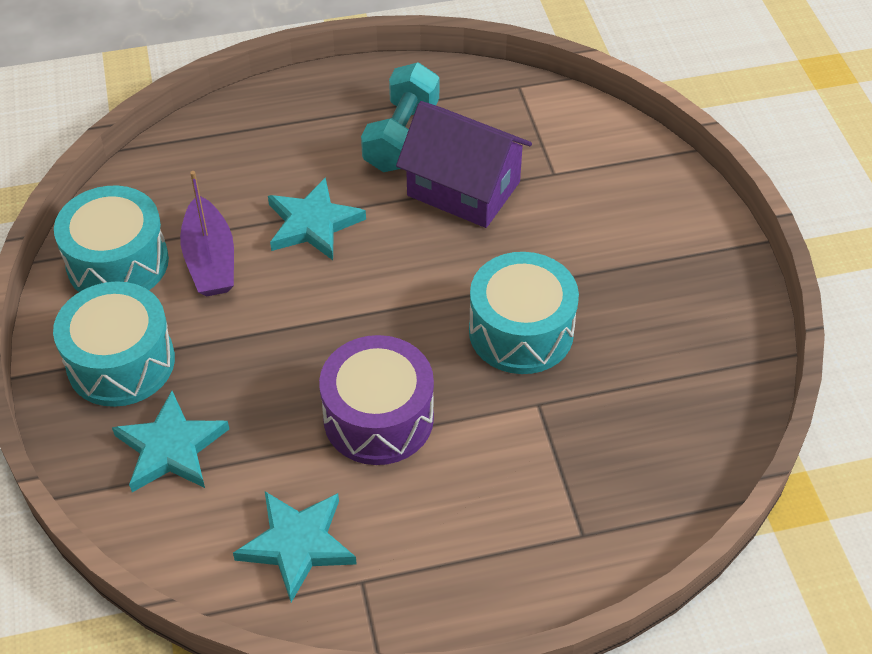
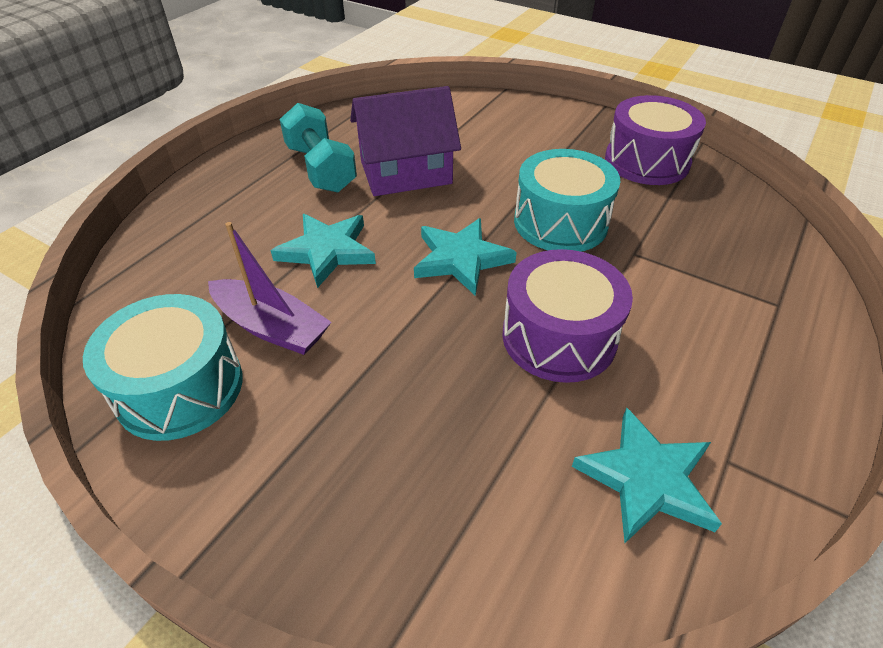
camera: 45 degrees left, 5 degrees down
(121, 362) = (289, 466): turquoise drum -> none
(171, 448) = (436, 499): turquoise star -> turquoise star (461, 259)
(699, 332) = (647, 161): none -> purple drum

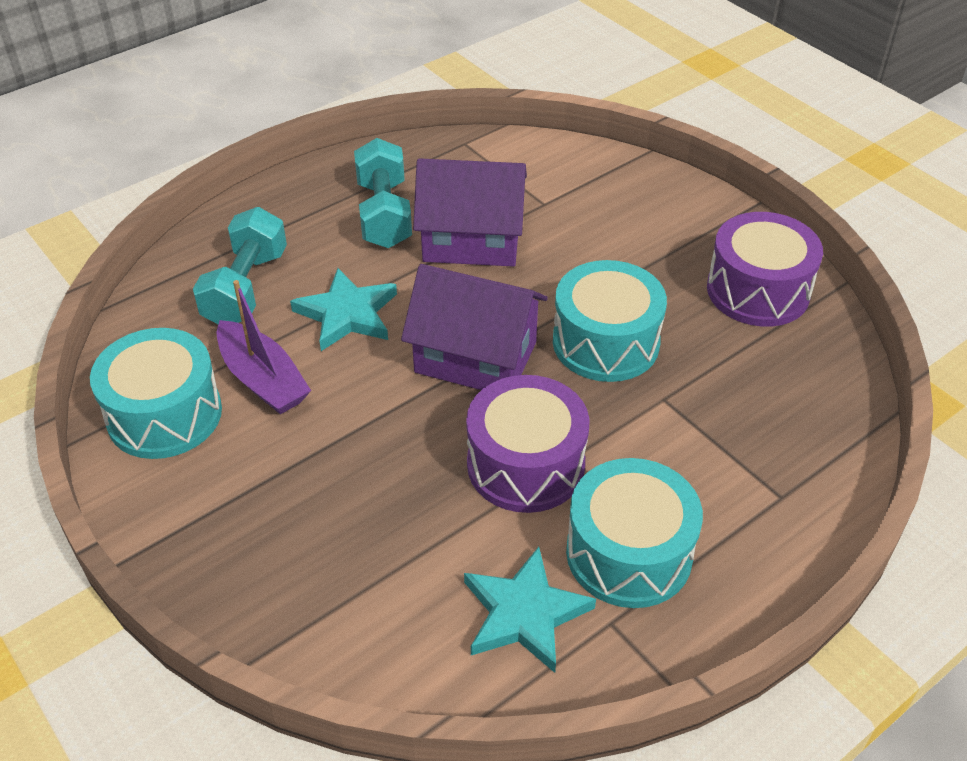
camera: 20 degrees right, 0 degrees up
(220, 251) = (246, 288): none -> turquoise dumbbell
(461, 259) = (476, 357): turquoise star -> purple house
(697, 389) = (629, 553): none -> turquoise drum

